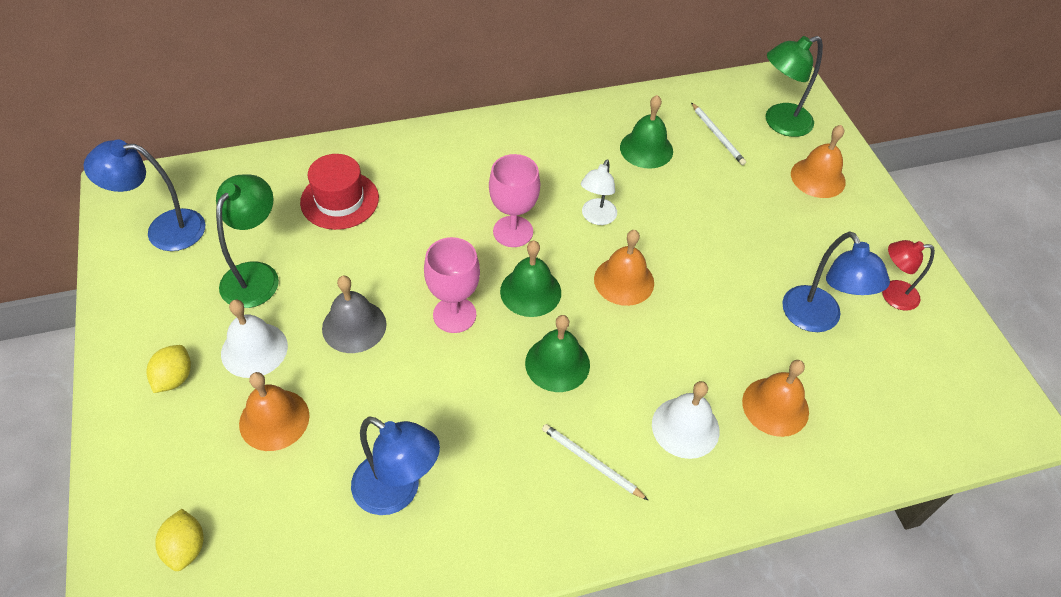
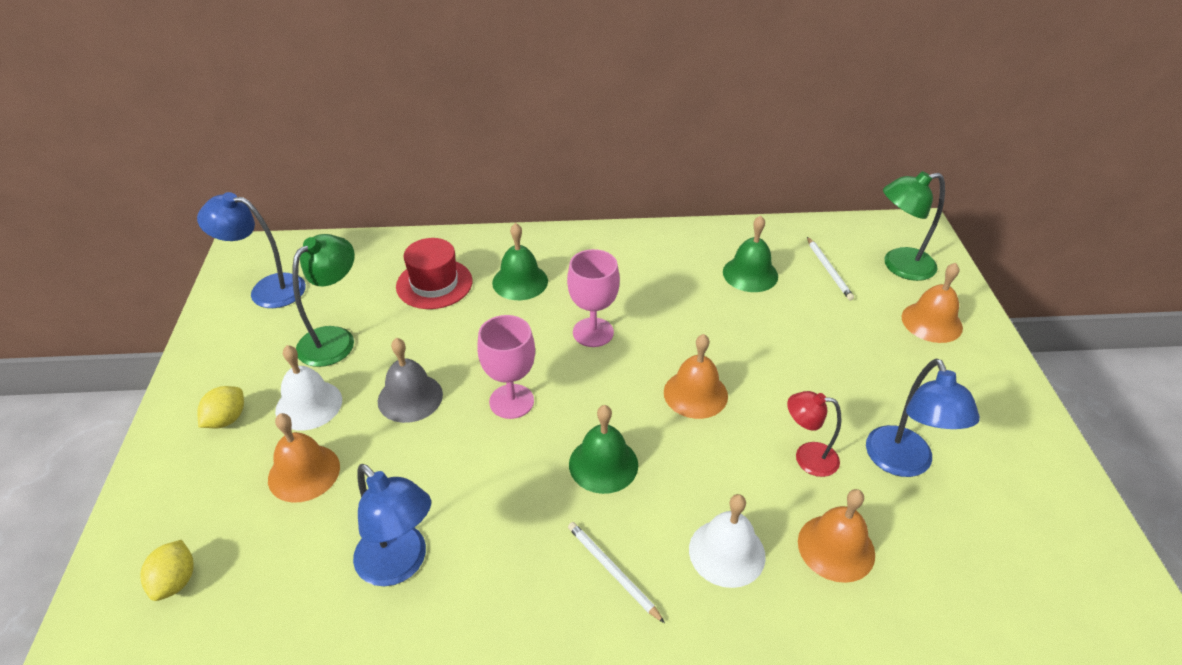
camera: 15 degrees right, 10 degrees down
(530, 291) = (595, 390): green bell -> green bell (520, 281)
(596, 217) = (682, 330): white lamp -> none
(892, 295) = (997, 450): red lamp -> red lamp (807, 457)

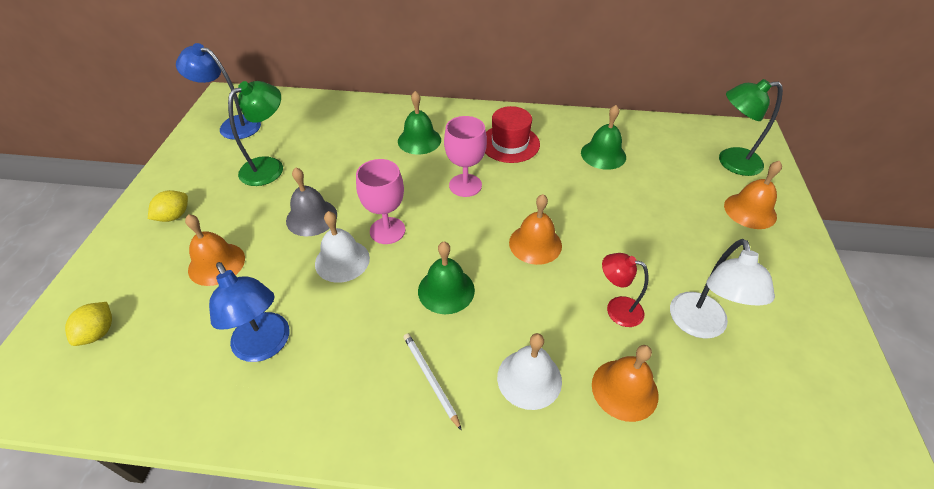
camera: 10 degrees right, 5 degrees up
(309, 405) = (236, 213): white bell -> white bell (342, 260)
(434, 284) = (354, 135): red hat -> red hat (510, 143)
(829, 270) = (669, 159): white pencil -> none
(903, 463) = (700, 326): blue lamp -> white lamp

